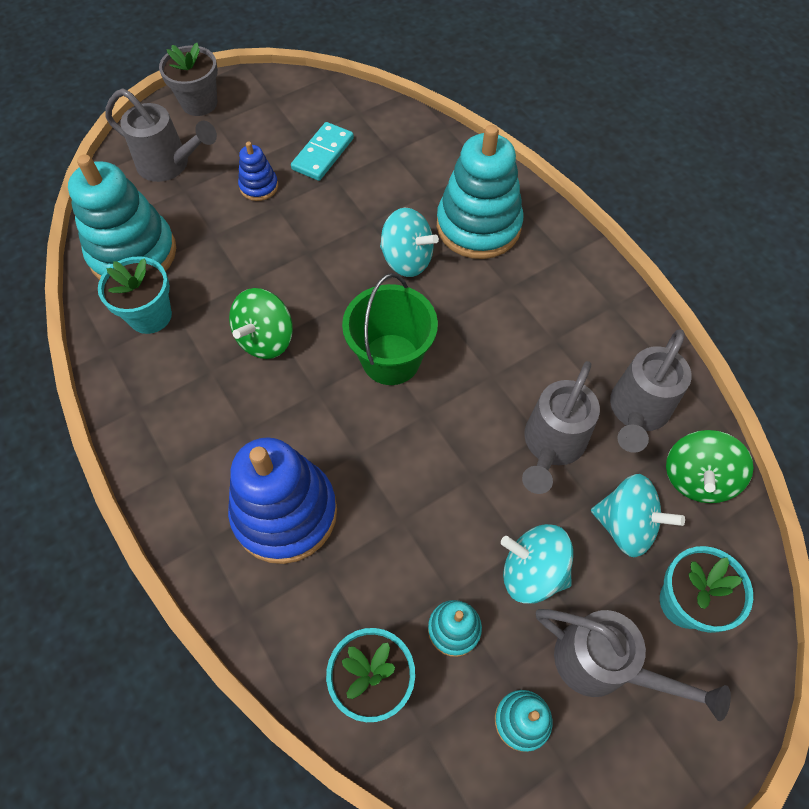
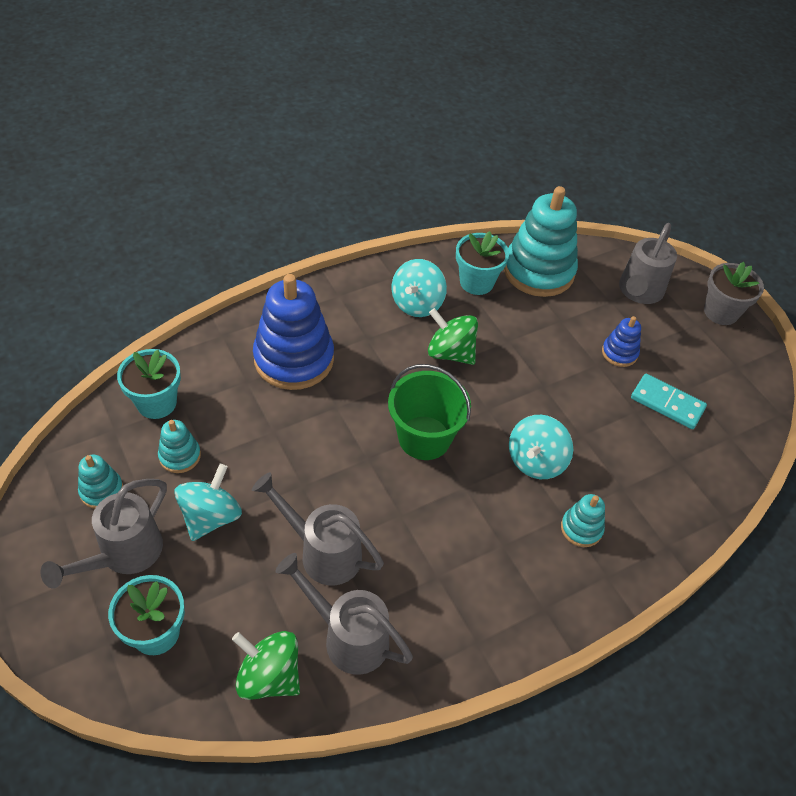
camera: 90 degrees right, 10 degrees down
(478, 226) = (581, 528): turquoise stacking toy -> turquoise stacking toy, size x0.47
(626, 525) = (235, 599): turquoise spinning top -> turquoise spinning top (417, 304)

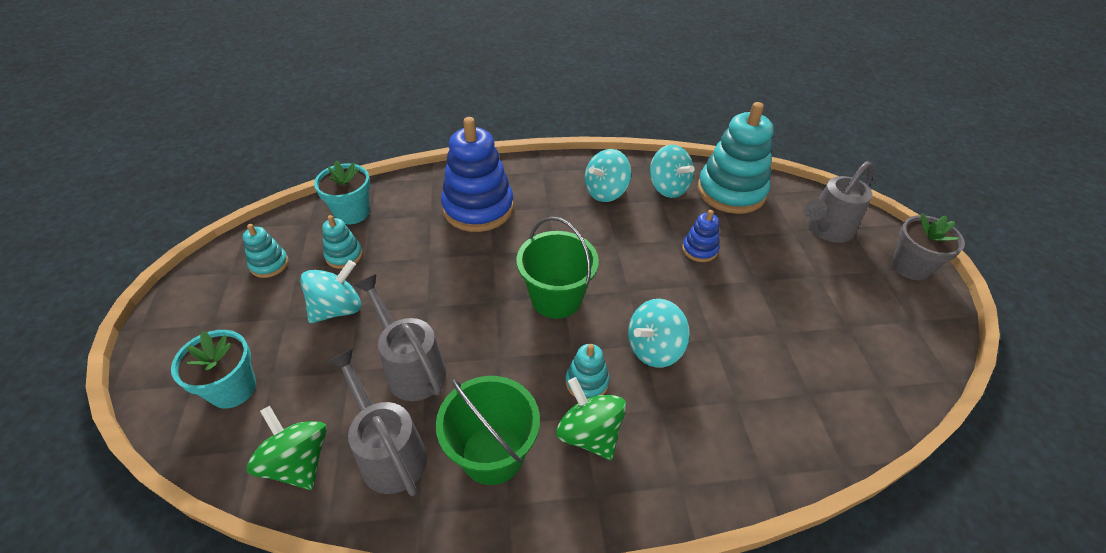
camera: 25 degrees right, 5 degrees down
(124, 555) = (252, 317): grey watering can -> none
(441, 605) = (492, 454): none -> green bucket
(450, 353) = (616, 236): green spinning top -> green spinning top (589, 434)
(476, 282) = (668, 188): turquoise flower pot -> turquoise spinning top
(581, 528) = (673, 427): turquoise stacking toy -> turquoise stacking toy (587, 382)
(619, 353) = (784, 276): blue stacking toy -> blue stacking toy (699, 249)
(667, 403) = (818, 334): turquoise domino -> none

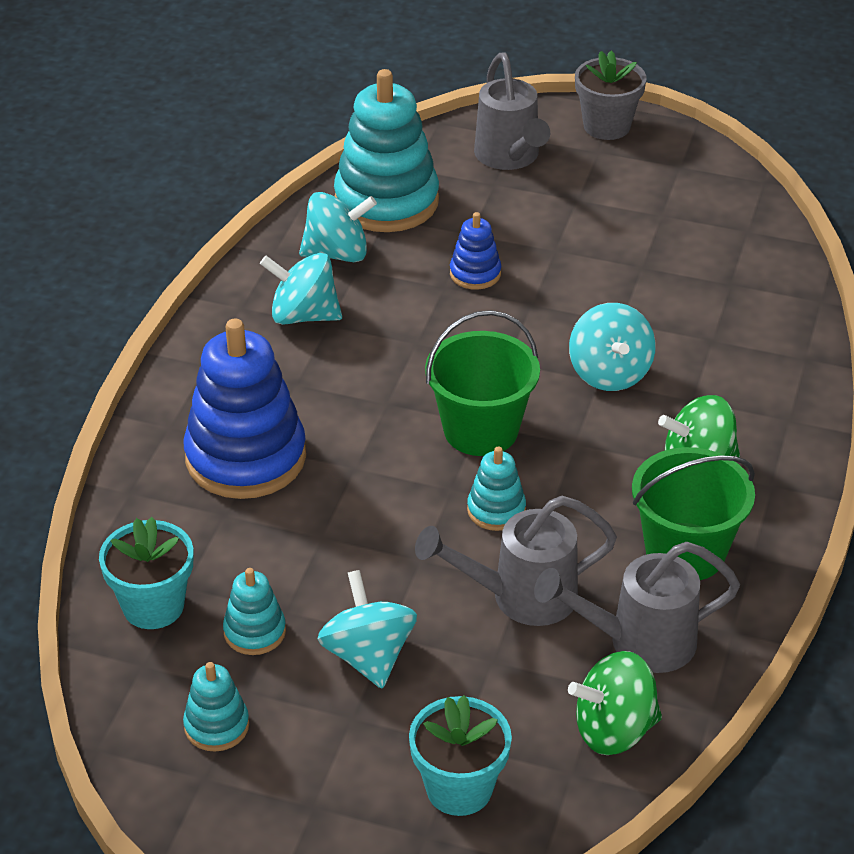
camera: 65 degrees left, 5 degrees down
(587, 382) = (627, 445): turquoise stacking toy -> turquoise stacking toy (496, 510)
(606, 192) = (303, 315): turquoise spinning top -> turquoise spinning top turned 120 degrees clockwise

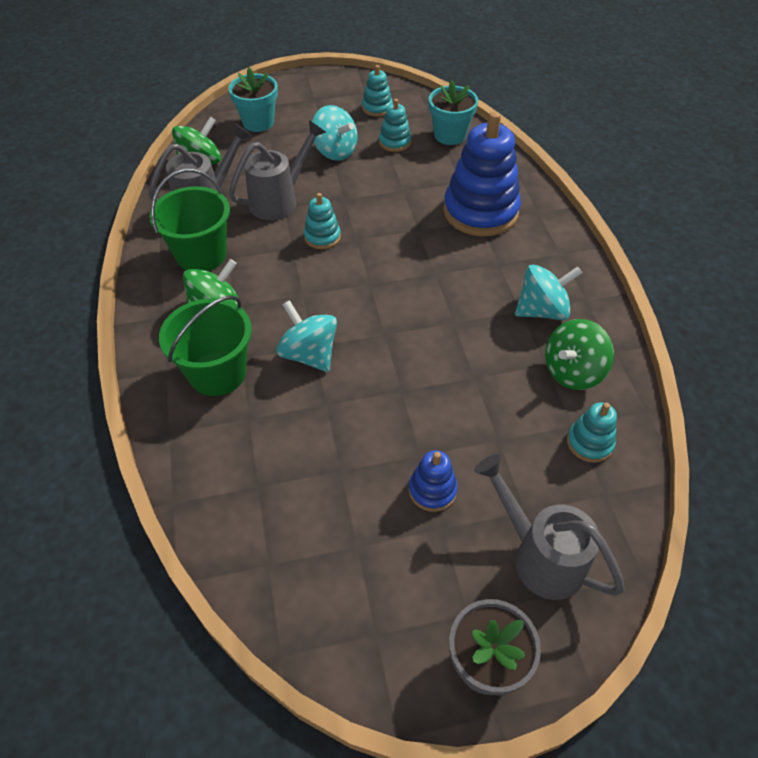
camera: 150 degrees right, 10 degrees up
(337, 254) = (572, 371): turquoise spinning top -> green spinning top
(386, 201) = (589, 443): turquoise stacking toy -> turquoise stacking toy, size x0.47
(475, 274) = (462, 400): blue stacking toy -> blue stacking toy (432, 490)
(481, 430) = (365, 279): green bucket -> green bucket (217, 373)

